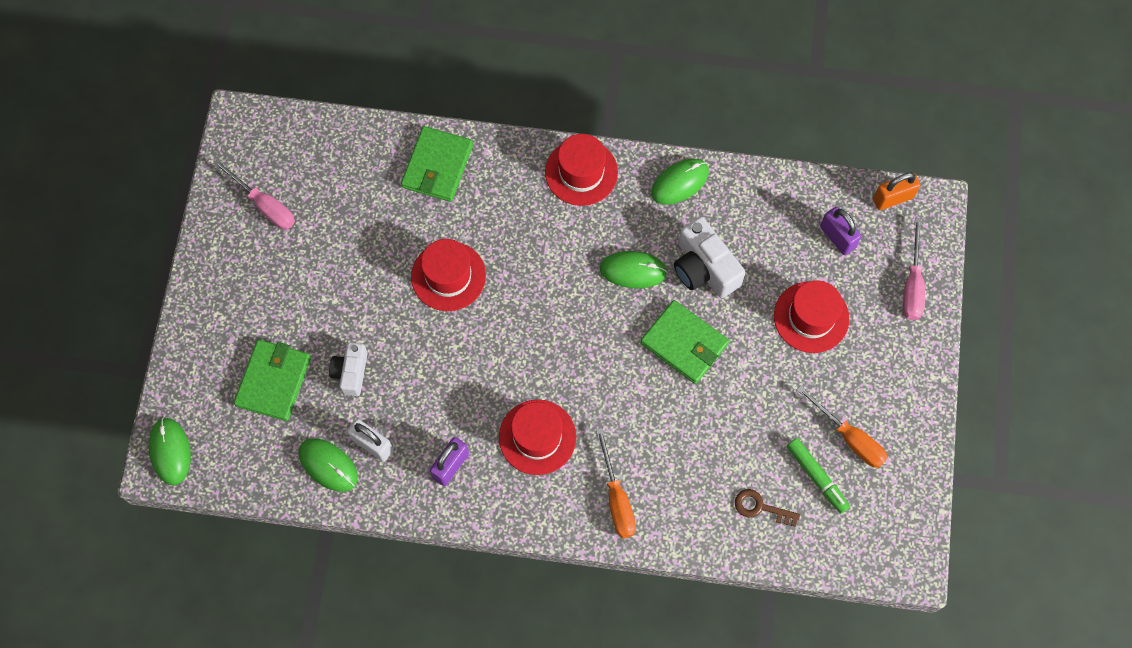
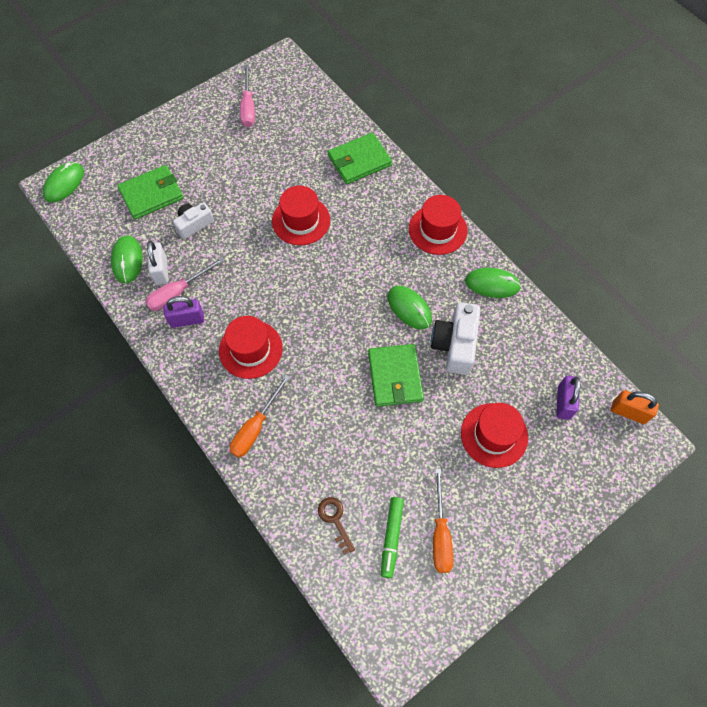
camera: 45 degrees right, 5 degrees down
(912, 284) = (587, 477): pink screwdriver -> pink screwdriver (178, 292)

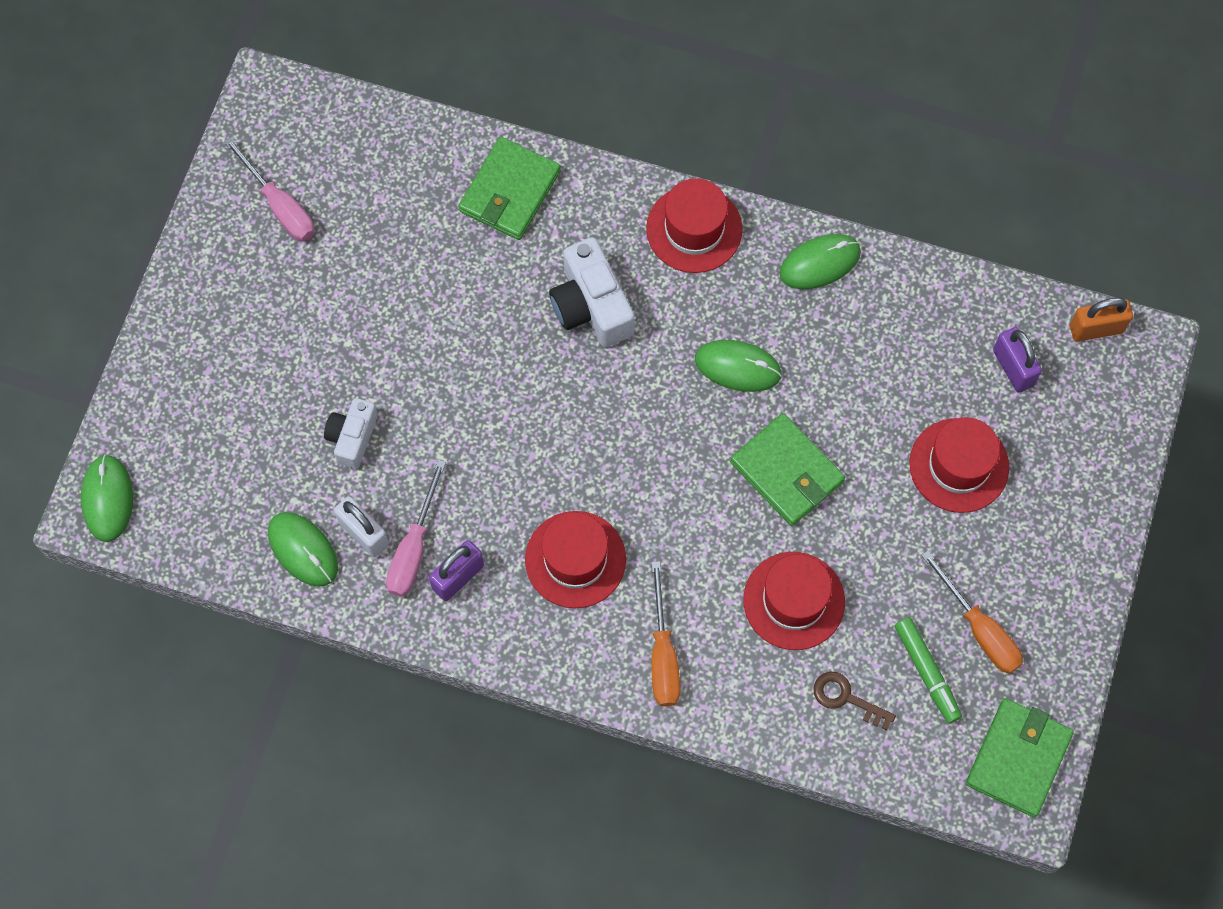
camera: 35 degrees left, 5 degrees up
(151, 194) = (252, 432): green wallet -> green wallet (1018, 758)
(301, 220) = (498, 335): red hat -> red hat (794, 601)
(455, 345) = (831, 379): white camera -> white camera (591, 306)

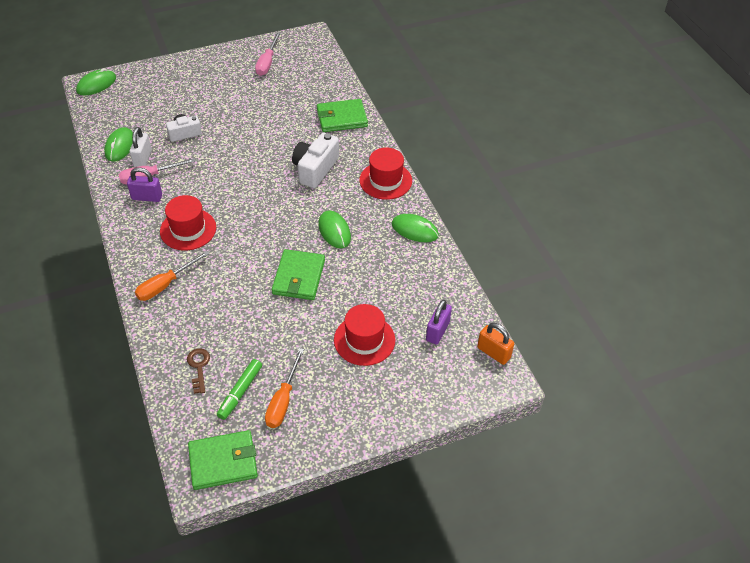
camera: 50 degrees right, 20 degrees down
(794, 601) = (234, 317): red hat -> none

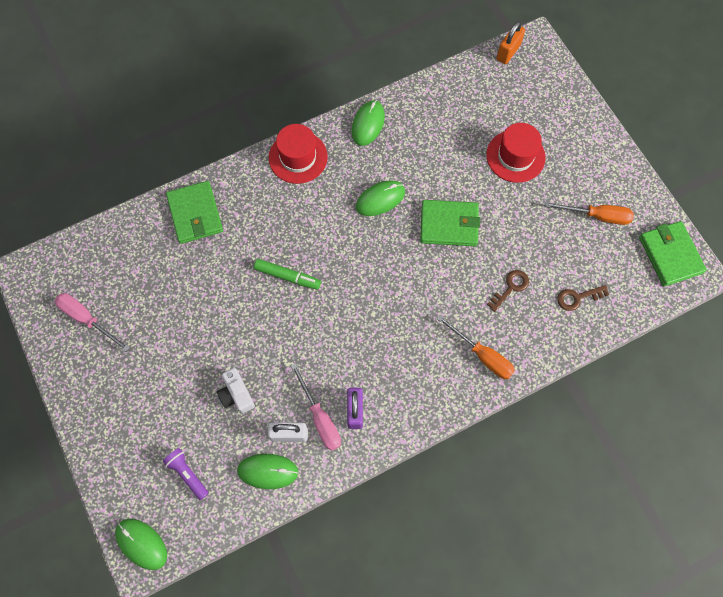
camera: 95 degrees left, 20 degrees up
(135, 107) = (187, 474): none -> purple flashlight
(188, 229) = (399, 351): red hat -> none
(224, 315) = (510, 287): none -> brown key
(240, 392) = (597, 254): green marker -> green marker (287, 276)
(267, 63) = (87, 319): pink screwdriver -> pink screwdriver turned 150 degrees counterclockwise
(315, 169) = (287, 231): white camera -> none
(437, 331) = (493, 97): purple padlock -> none

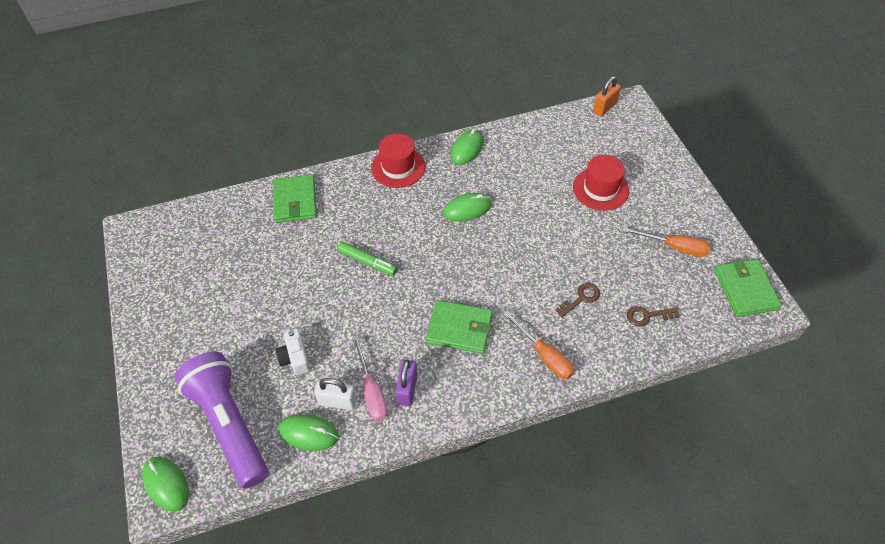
camera: 10 degrees right, 15 degrees down
(87, 319) = (174, 274): pink screwdriver -> none
(187, 474) = (229, 424): purple flashlight -> purple flashlight, size x2.45
(449, 224) = (529, 237): green wallet -> green wallet (459, 328)

